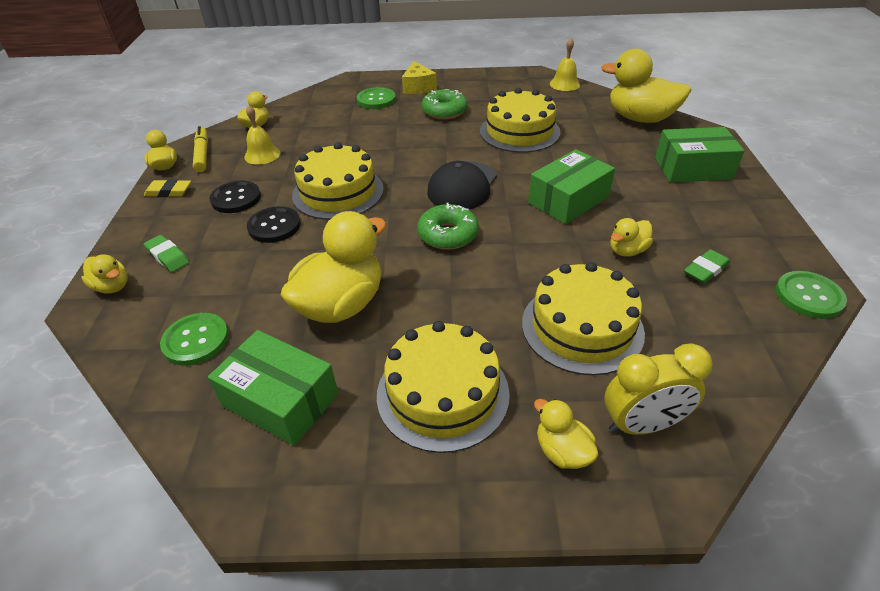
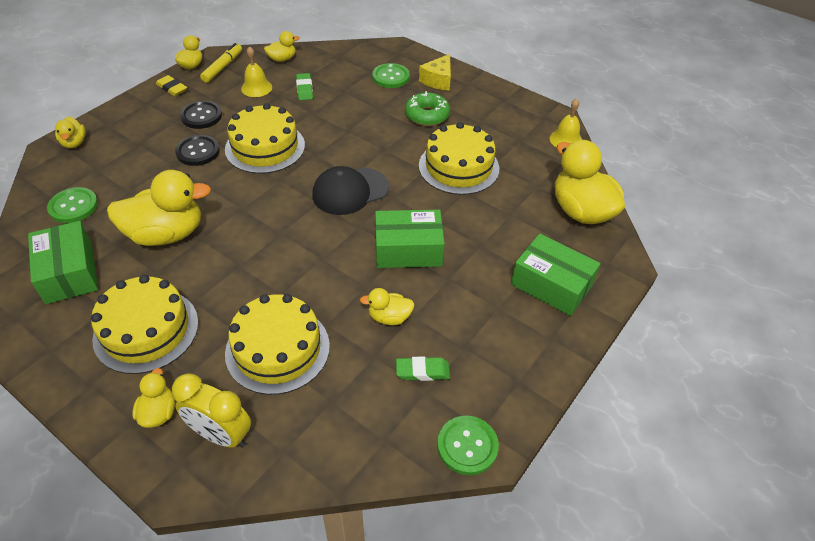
camera: 35 degrees right, 5 degrees up
(168, 256) = (120, 139): green eraser -> green eraser (304, 89)
(448, 235) = (289, 225): green donut -> none

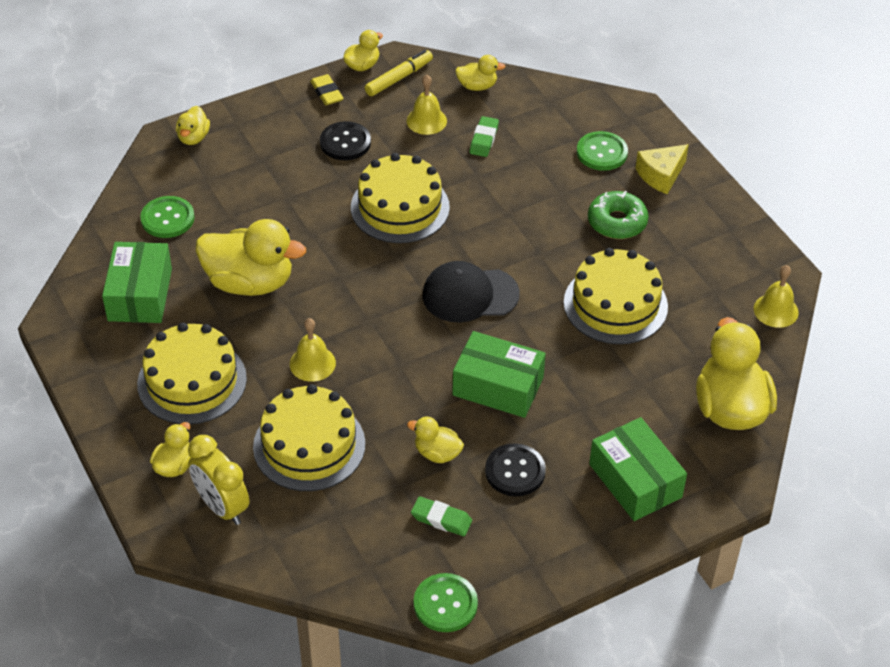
camera: 25 degrees right, 0 degrees up
(198, 151) = (322, 190): black button -> black button (515, 471)
(249, 280) = (312, 363): none -> yellow bell

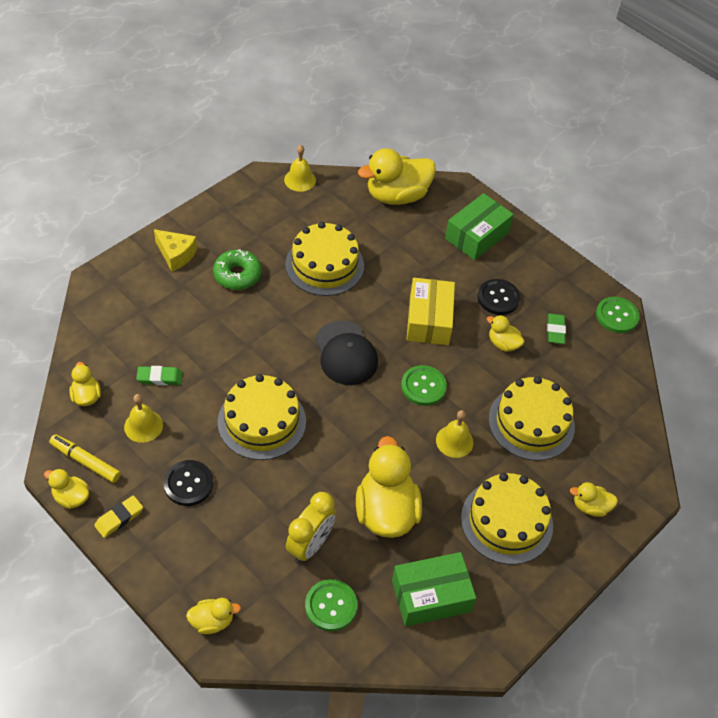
camera: 110 degrees left, 5 degrees up
(222, 507) = (609, 463): yellow clock -> yellow clock (310, 545)
(437, 453) = (503, 344): yellow duck -> yellow duck turned 120 degrees clockwise
(498, 386) = (429, 320): green box -> yellow box
(602, 152) = (157, 295): green button -> green button (423, 386)

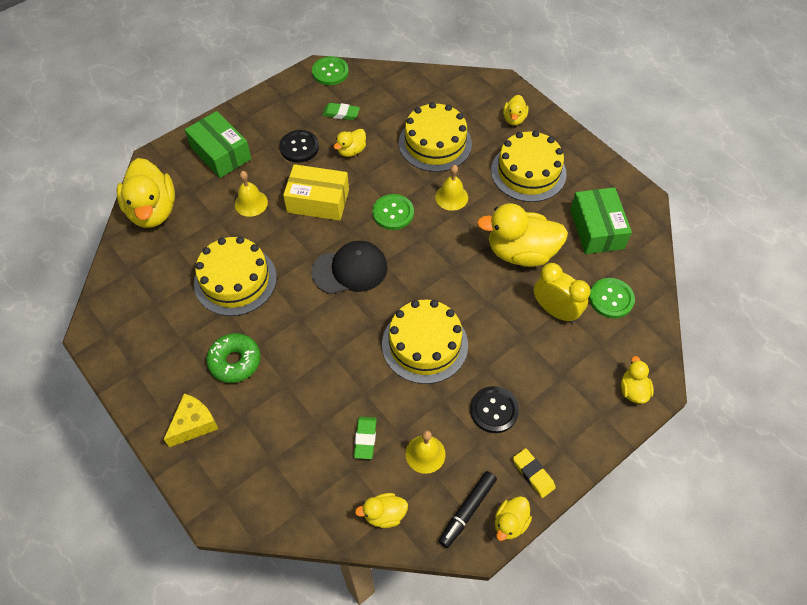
camera: 80 degrees left, 5 degrees up
(85, 461) = (467, 511): yellow marker -> black marker
(300, 180) = (107, 296): yellow bell -> yellow bell (251, 203)

